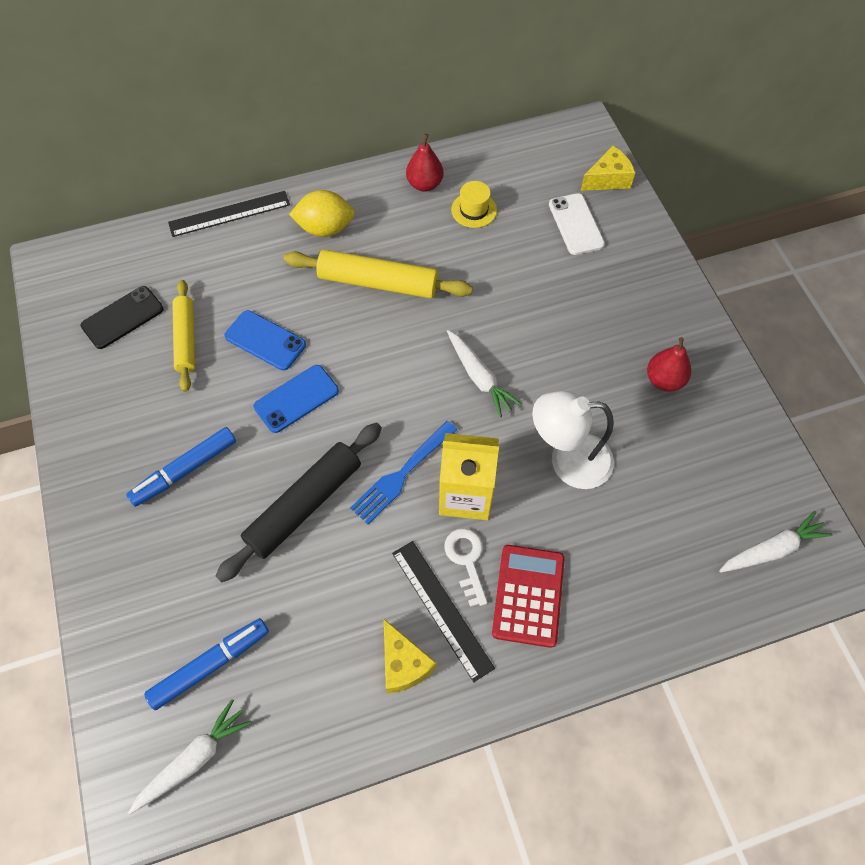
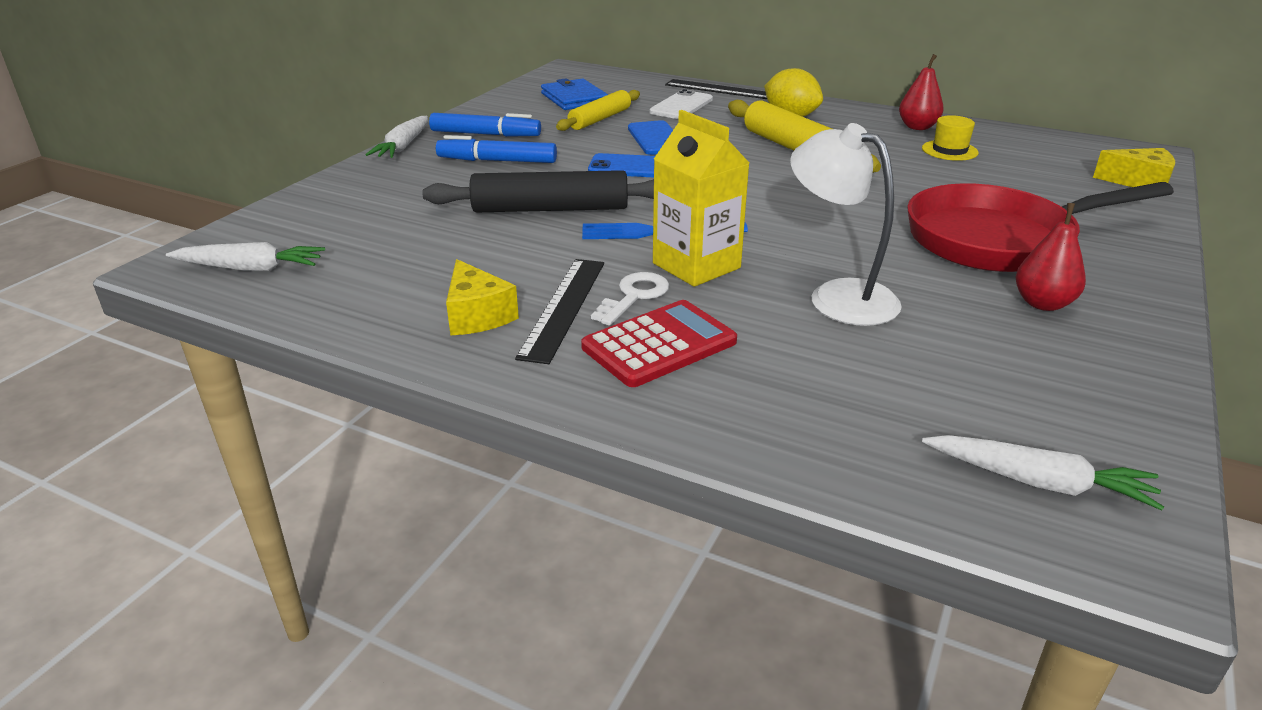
camera: 45 degrees right, 30 degrees down
(123, 317) = (574, 98): black phone -> blue wallet
(210, 665) = (347, 238): blue marker -> blue marker (485, 134)
(403, 663) = (477, 315): yellow cheese -> yellow cheese turned 45 degrees counterclockwise
(479, 377) = (816, 220): white carrot -> white carrot (403, 146)
(576, 224) = (1059, 190): white phone -> white phone (681, 106)
(592, 320) = (999, 239): none -> red pan

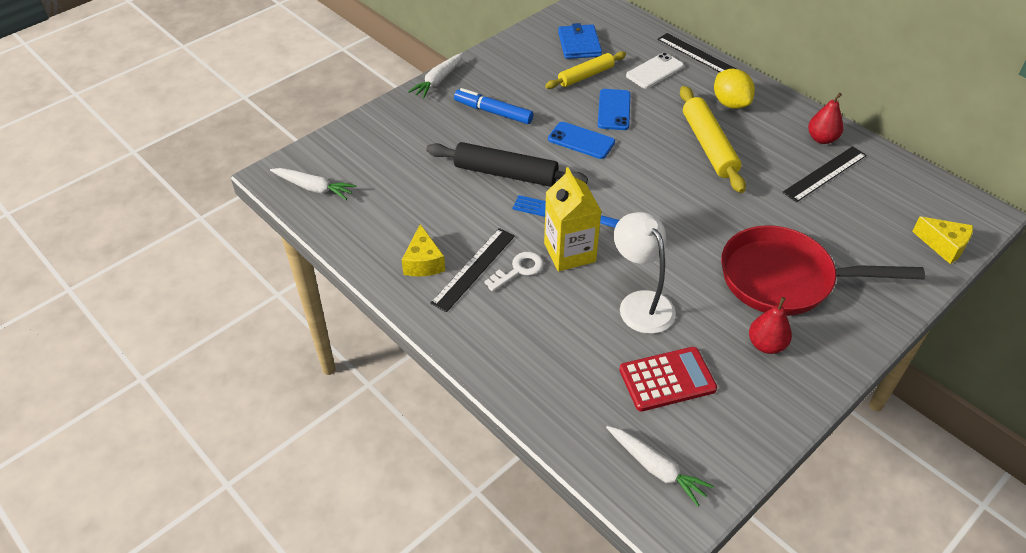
camera: 20 degrees right, 15 degrees up
(485, 134) = (497, 78): blue marker -> none
(659, 345) = (513, 314): red calculator -> red calculator (667, 379)
(949, 150) = (825, 174): yellow hat -> black ruler

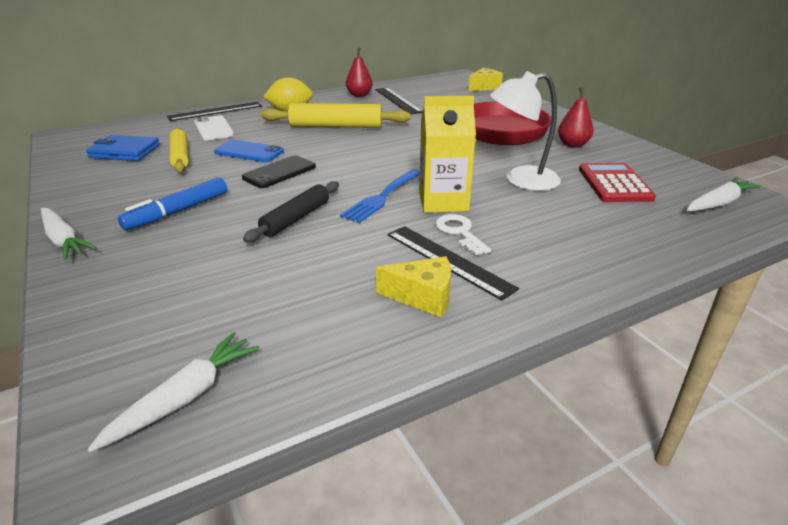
camera: 75 degrees left, 15 degrees down
(506, 174) = (296, 218): black rolling pin -> black rolling pin, size x0.66
(581, 141) = (279, 172): blue phone -> black phone

